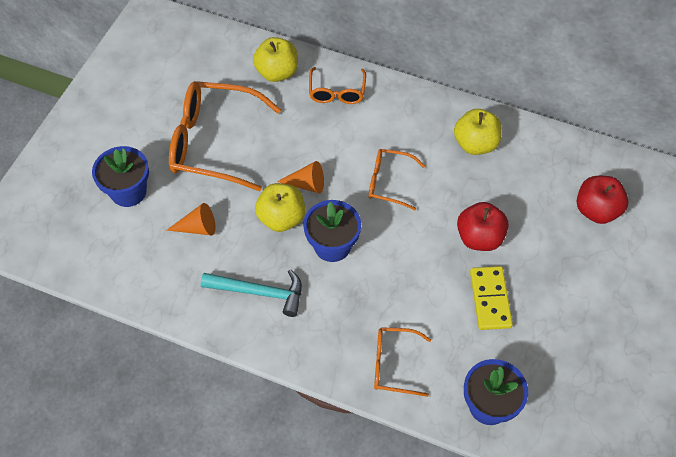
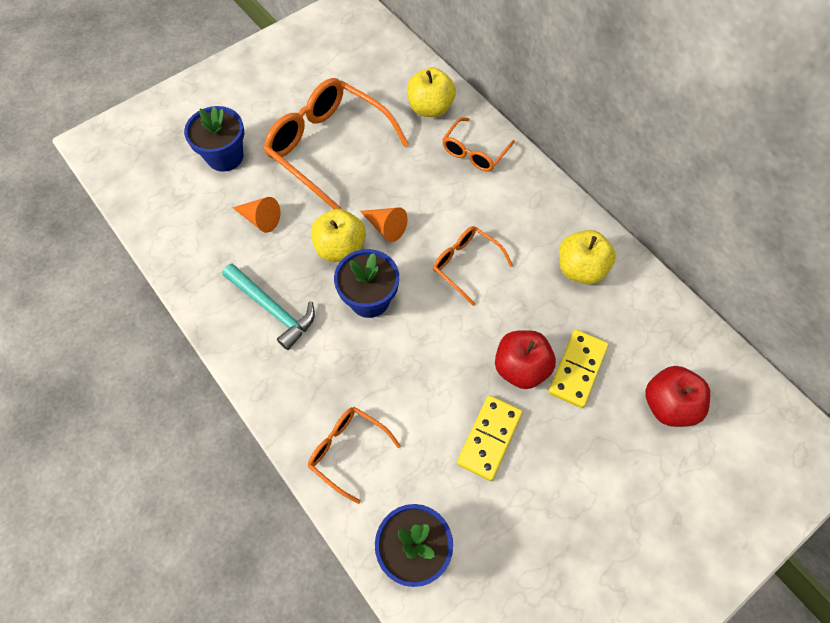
camera: 30 degrees right, 5 degrees up
(520, 218) = (577, 369): none -> yellow domino

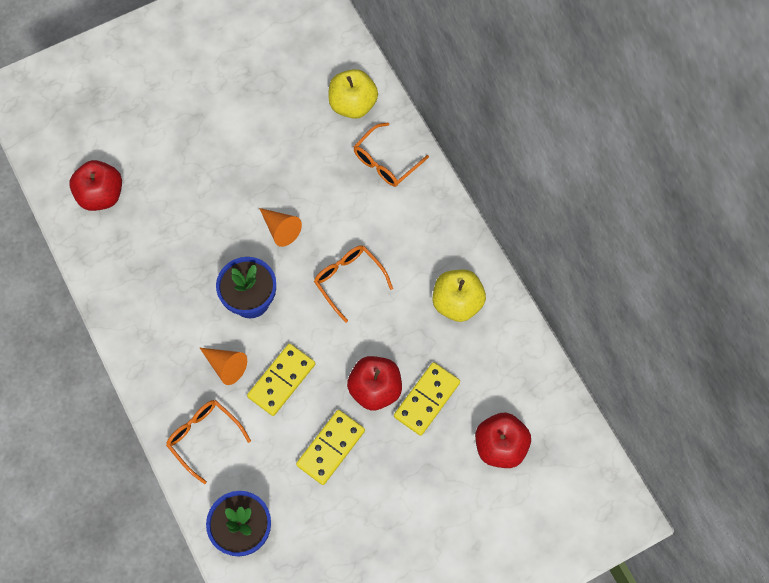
camera: 10 degrees right, 5 degrees up
(196, 223) = (101, 195): none -> red apple
(225, 156) = (138, 128): blue flower pot -> none
(260, 219) = (162, 201): orange cone -> orange cone (226, 366)
(272, 309) = (159, 295): turquoise hammer -> none
(329, 148) = (242, 134): orange glasses -> none
(340, 248) = (233, 244): yellow apple -> none
(419, 375) = (281, 380): none -> yellow domino

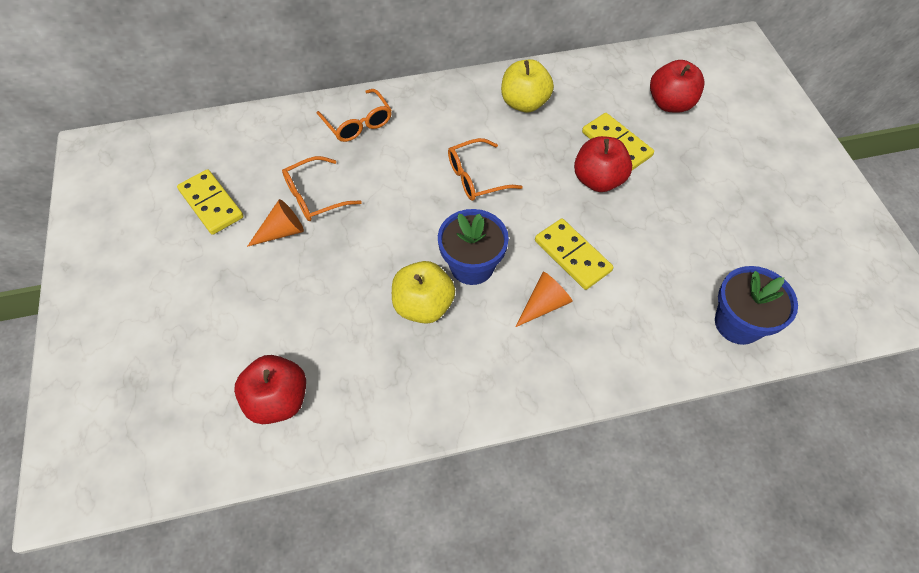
camera: 75 degrees left, 10 degrees down
(204, 438) = (625, 342): orange glasses -> orange glasses (315, 196)
(280, 229) = (398, 223): orange cone -> orange cone (282, 232)
(330, 448) = (654, 228): yellow domino -> yellow domino (211, 204)
(353, 104) = (282, 135): yellow apple -> yellow apple (423, 305)

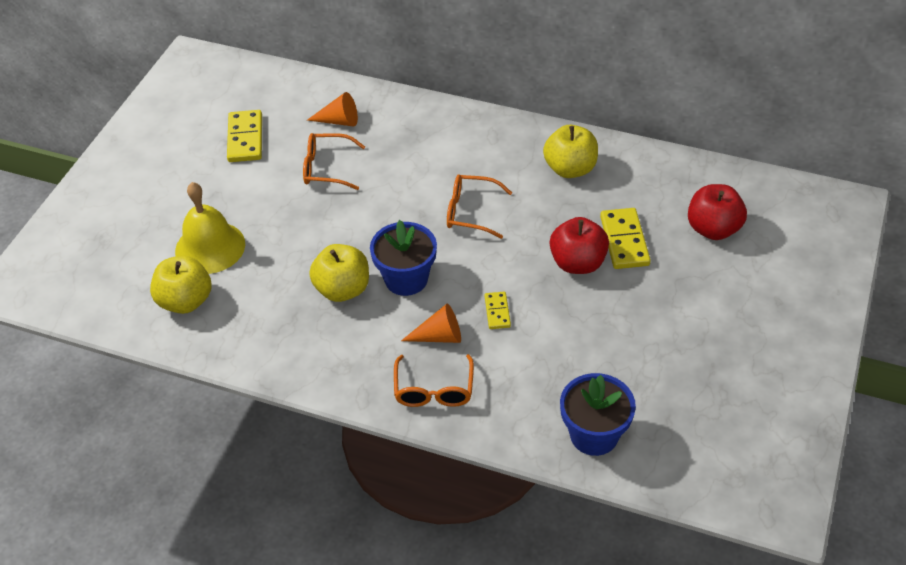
camera: 35 degrees right, 10 degrees down
(260, 330) = (210, 247): none -> yellow bell
(278, 400) = (185, 301): red apple -> yellow apple
(282, 232) = (280, 183): orange cone -> orange cone (339, 121)
(358, 123) = (409, 124): orange glasses -> orange glasses (434, 389)
(572, 256) = (497, 312): yellow domino -> yellow domino, size x0.57

